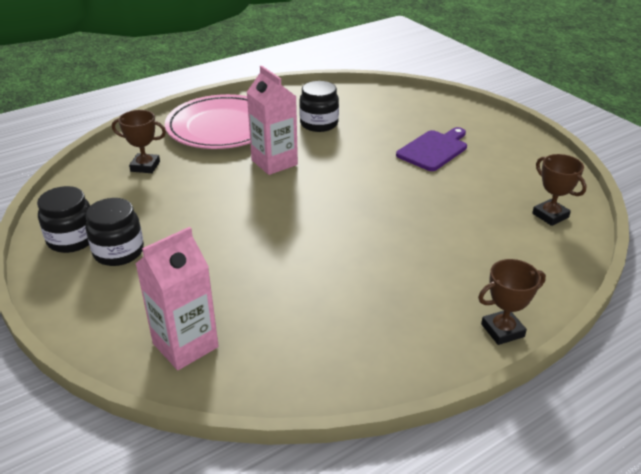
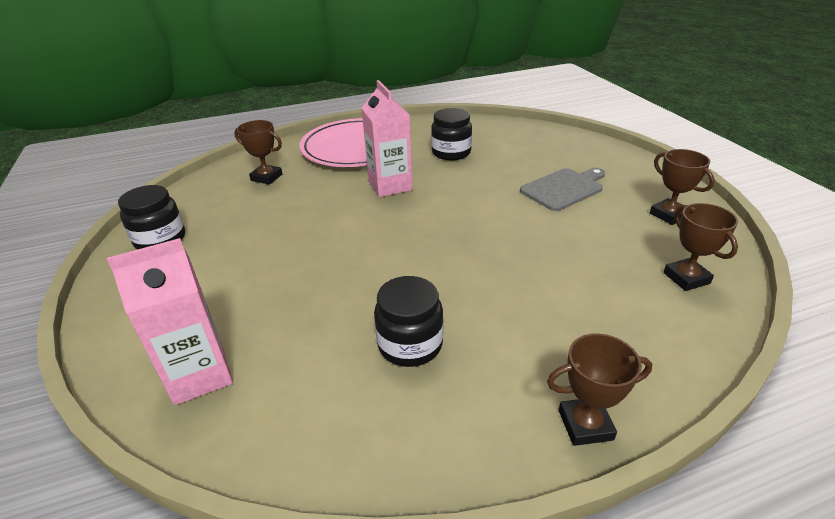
camera: 15 degrees right, 0 degrees up
(118, 252) = (194, 258): black jar -> black jar (410, 344)
(434, 149) = (564, 188): purple cutting board -> grey cutting board
(526, 164) = (668, 215): none -> brown trophy

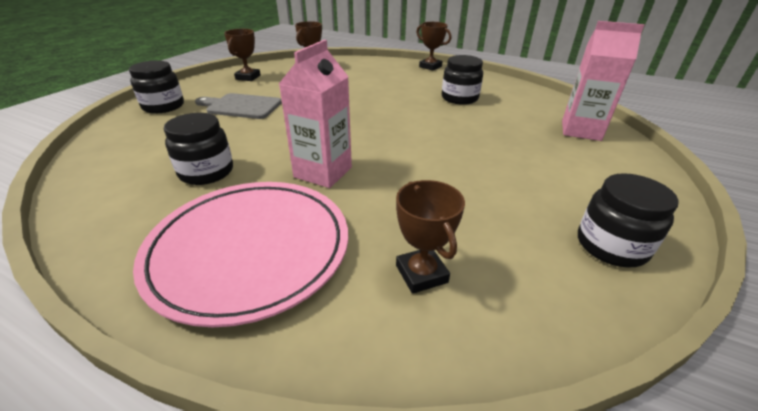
camera: 135 degrees left, 0 degrees up
(604, 158) = (163, 106): none -> black jar

